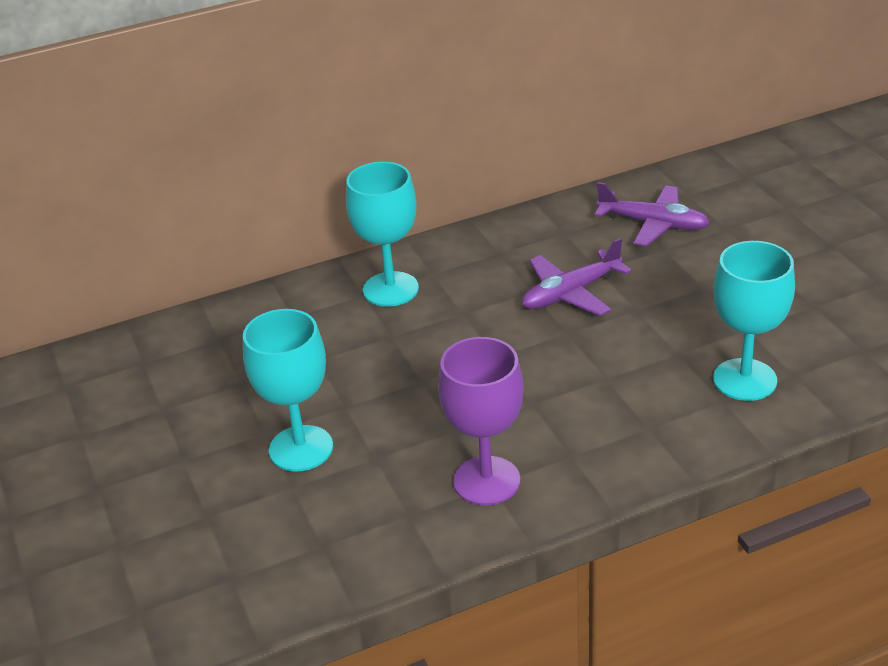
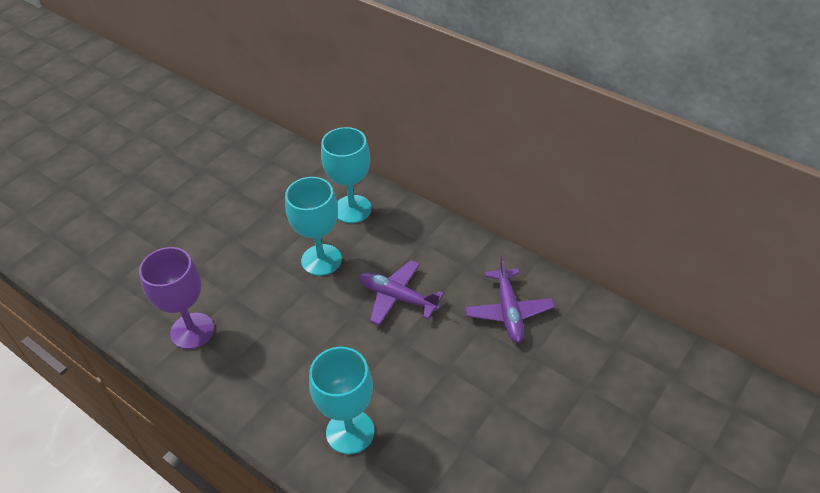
camera: 60 degrees right, 10 degrees up
(301, 448) = (189, 238): turquoise goblet -> turquoise goblet (321, 260)

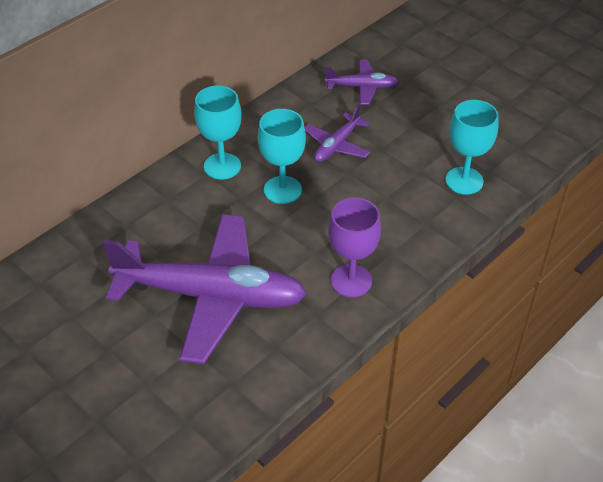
camera: 85 degrees left, 0 degrees up
(181, 229) = (212, 296): none -> purple plane

